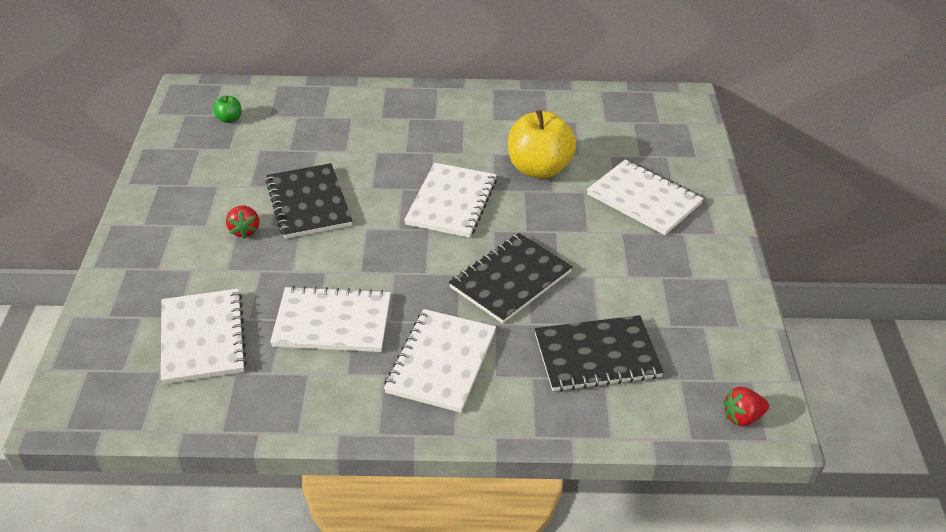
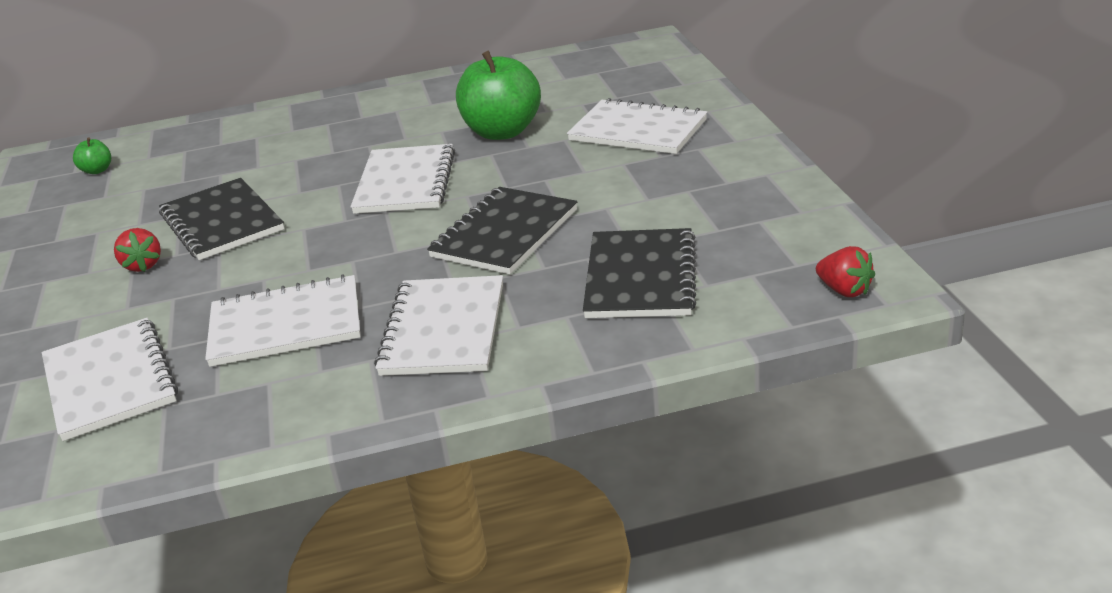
camera: 10 degrees left, 10 degrees down
(539, 169) = (502, 132): yellow apple -> green apple
(597, 356) = (640, 277): black notebook -> black notebook turned 60 degrees counterclockwise
(742, 417) = (844, 290): red strawberry -> red strawberry turned 105 degrees counterclockwise

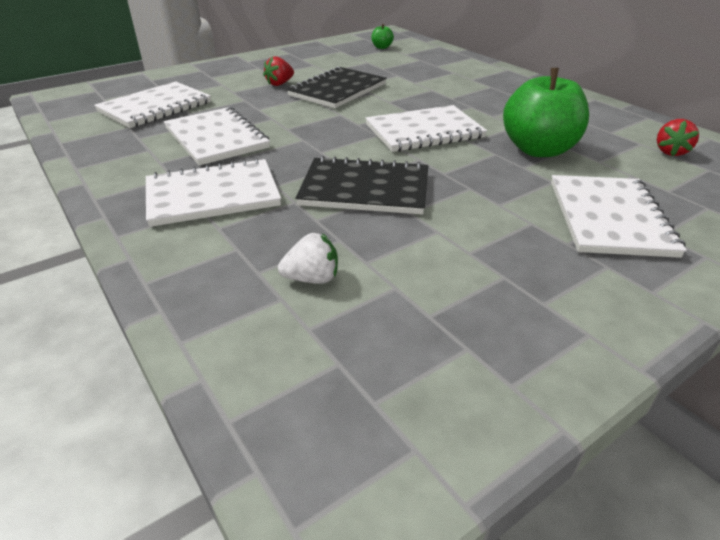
camera: 65 degrees right, 5 degrees up
(640, 277) = (312, 278): black notebook -> white strawberry
(844, 290) = (320, 467): red strawberry -> red strawberry (670, 152)

